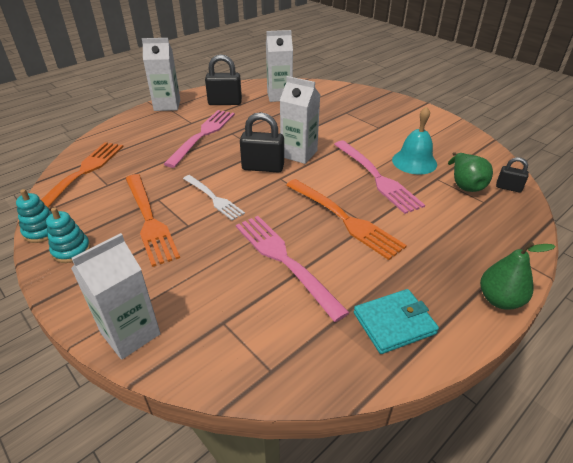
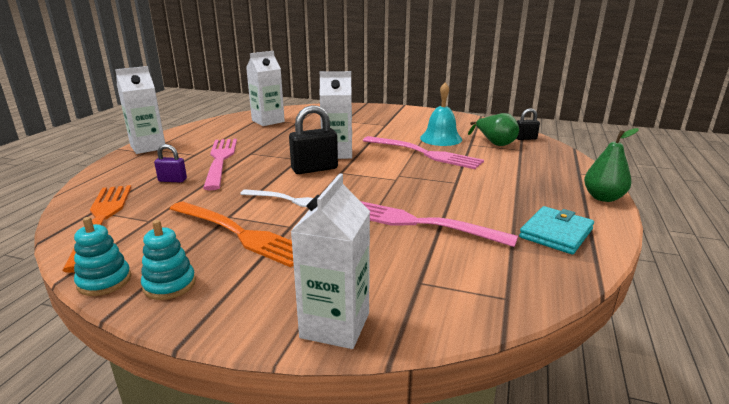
camera: 30 degrees left, 15 degrees down
(153, 147) = (172, 180): none -> purple padlock
(225, 103) = (215, 134): black padlock -> none
(344, 219) = (432, 184): orange fork -> none

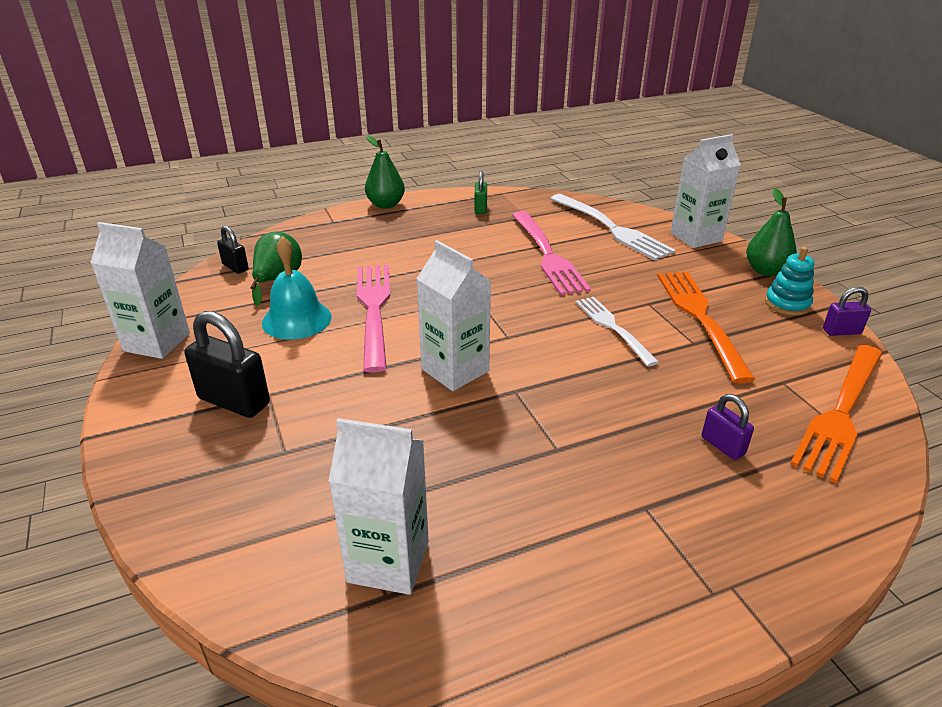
camera: 130 degrees left, 10 degrees up
(104, 281) = (841, 331): turquoise stacking toy -> purple padlock
(148, 147) = (719, 608): white carton -> white carton (157, 342)
(213, 318) = (766, 271): none -> green pear
(220, 160) = (620, 457): pink fork -> none
(314, 169) = (526, 358): black padlock -> black padlock (234, 401)
(428, 281) = (611, 228): none -> white fork
(556, 233) = (480, 208): turquoise wallet -> green padlock

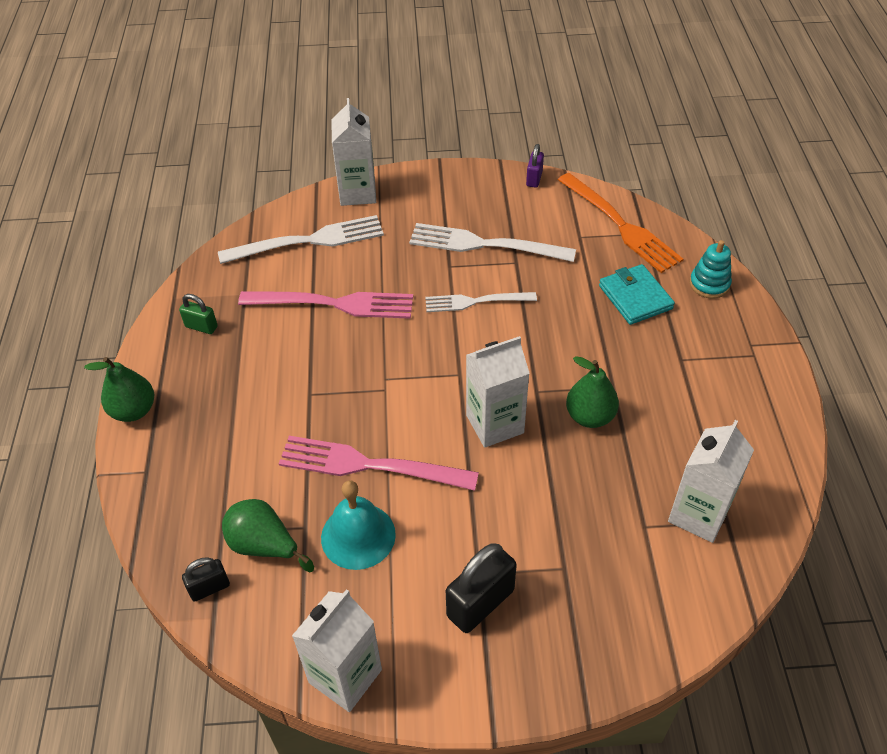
camera: 70 degrees left, 15 degrees up
(700, 318) = (485, 245): orange fork -> white fork
(722, 446) = (635, 297): purple padlock -> turquoise wallet
(766, 271) = (435, 177): green pear -> green pear (590, 416)
(787, 304) = (487, 188): turquoise stacking toy -> turquoise stacking toy (709, 284)

